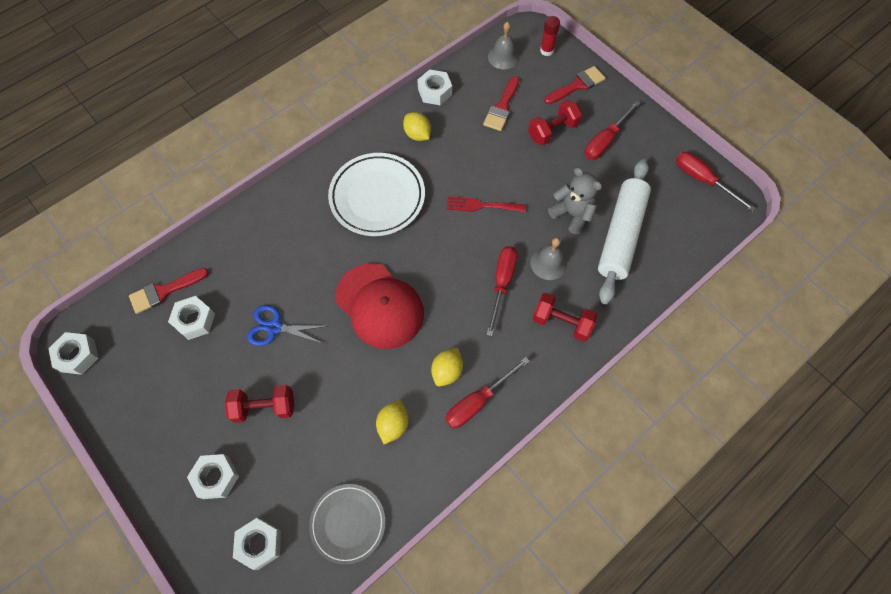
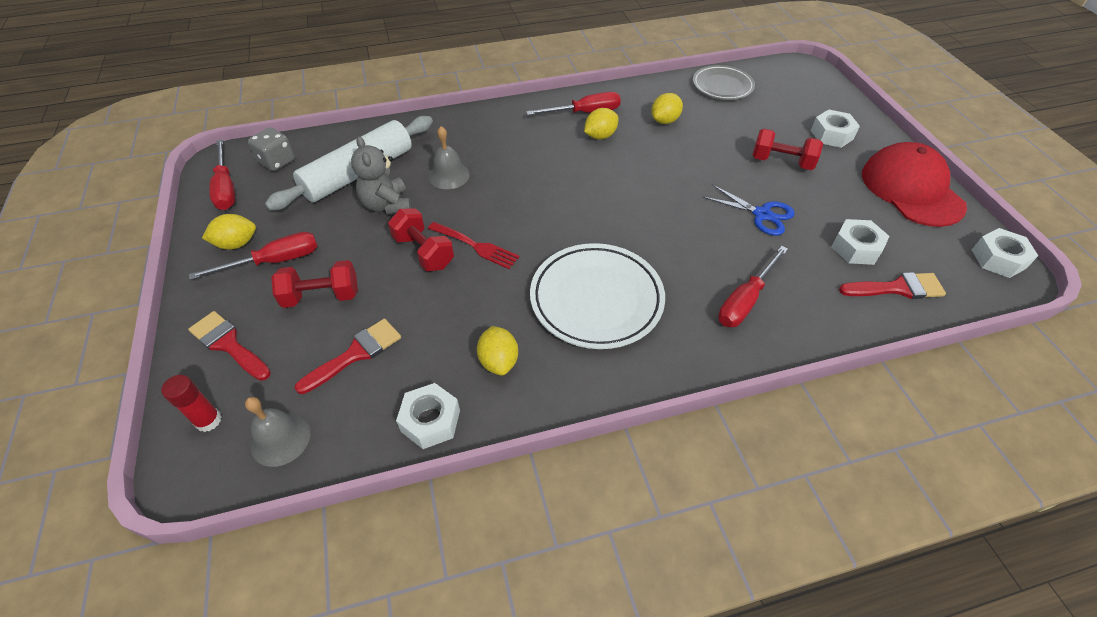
camera: 155 degrees left, 15 degrees down
(259, 544) = (796, 95): white nut -> none
(379, 306) = (641, 197): red cap -> red cap (911, 189)
(502, 283) = (507, 175): red screwdriver -> red screwdriver (745, 300)
(561, 322) = (475, 134): red dumbbell -> red dumbbell (424, 252)
(577, 85) = (228, 344): red brush -> red brush turned 45 degrees clockwise
(643, 142) = (237, 244): none -> yellow lemon
(694, 220) = (277, 161): none -> grey dice

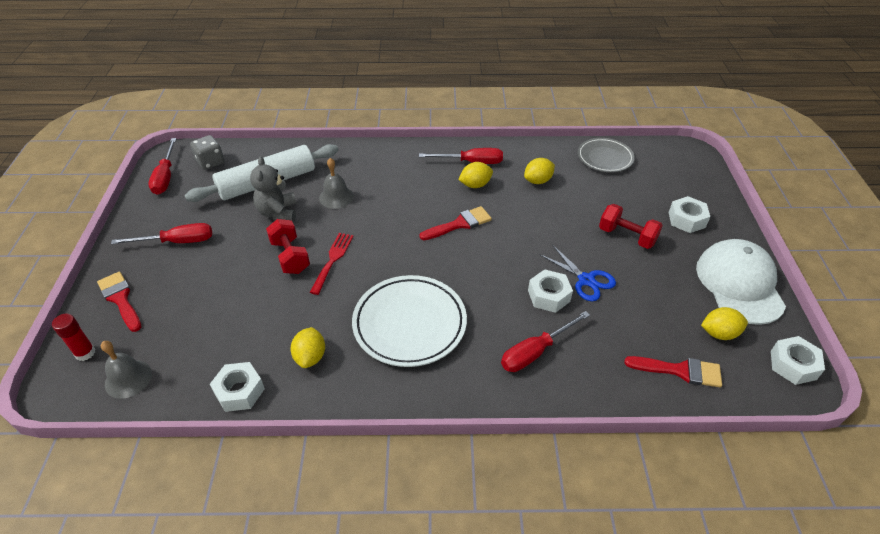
camera: 15 degrees right, 5 degrees down
(237, 244) = (156, 222): yellow lemon -> yellow lemon (719, 333)
(321, 296) = (200, 276): red dumbbell -> none
(356, 354) = (207, 326): red brush -> red brush (460, 224)
(476, 246) = (332, 260): red fork -> red fork turned 120 degrees counterclockwise
(856, 248) = (658, 327): white nut -> white nut (549, 296)
(911, 189) = (739, 284): red cap -> white cap

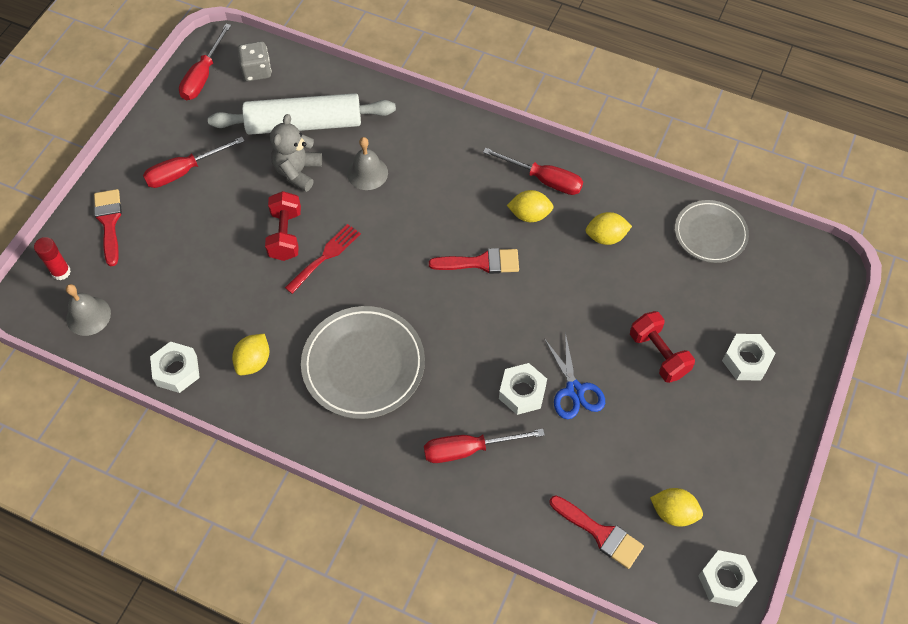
camera: 25 degrees right, 15 degrees up
(177, 242) = (184, 171): red screwdriver -> red screwdriver turned 135 degrees clockwise
(409, 324) = (363, 365): white plate -> grey plate
(739, 284) = (742, 466): white cap -> none

